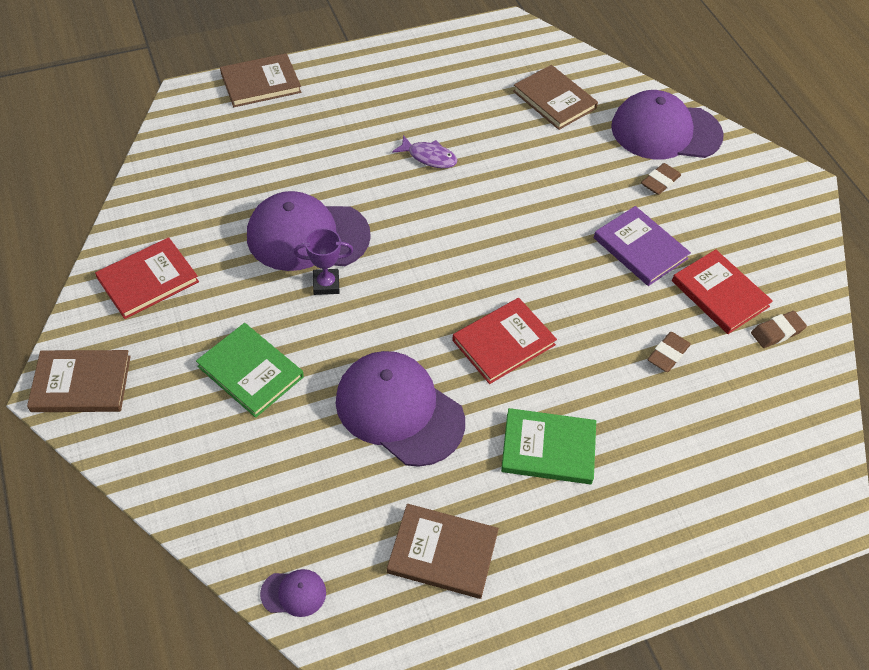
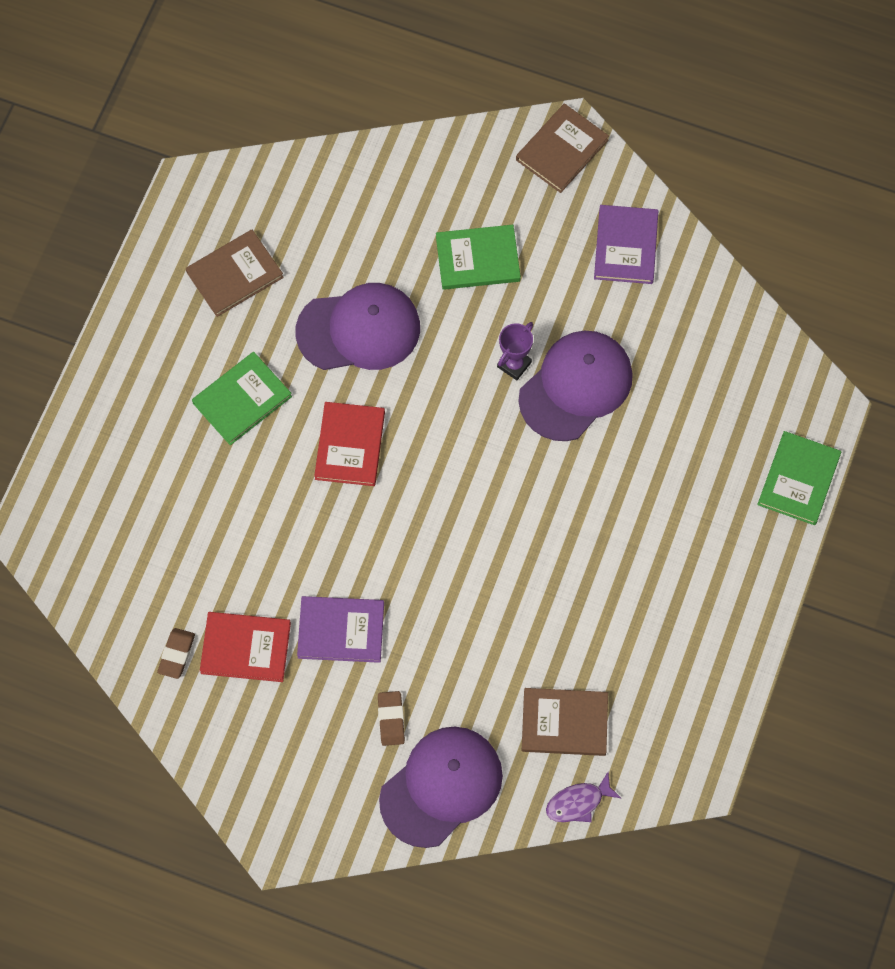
camera: 135 degrees right, 15 degrees up
(148, 280) = (625, 246): red book -> purple book
(261, 83) = (798, 479): brown book -> green book
(293, 593) = (289, 174): purple cap -> none
(429, 157) = (584, 549): purple fish -> purple fish (578, 802)
(668, 354) = (234, 552): brown eraser -> none

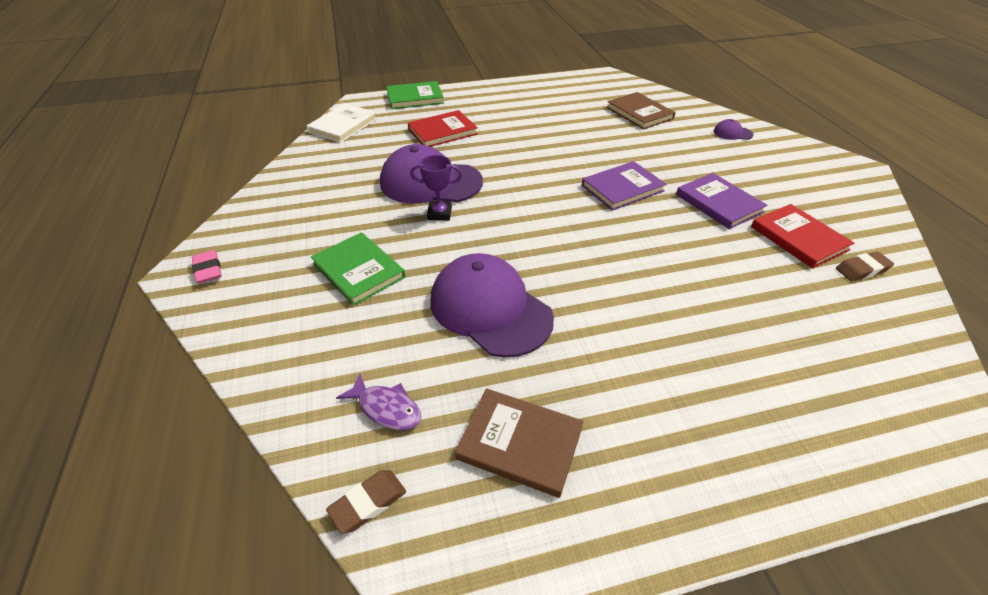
camera: 125 degrees left, 25 degrees down
(242, 400) = (638, 351): green book -> none
(350, 445) = (594, 262): red book -> red book (442, 131)
(391, 719) = (731, 162): brown eraser -> brown eraser (368, 503)
(441, 787) = (732, 133): purple cap -> purple cap, size x0.42
(562, 150) = (208, 270): brown book -> pink eraser
(578, 802) = (669, 97): purple fish -> purple fish (386, 408)
(625, 246) = (292, 203): purple book -> purple book (622, 188)
(772, 360) = (343, 125): none -> white book

